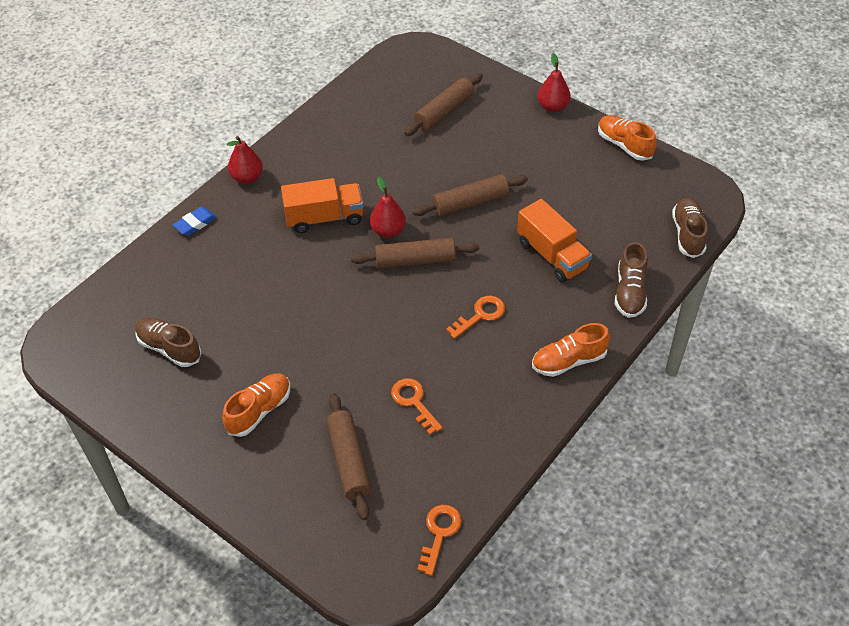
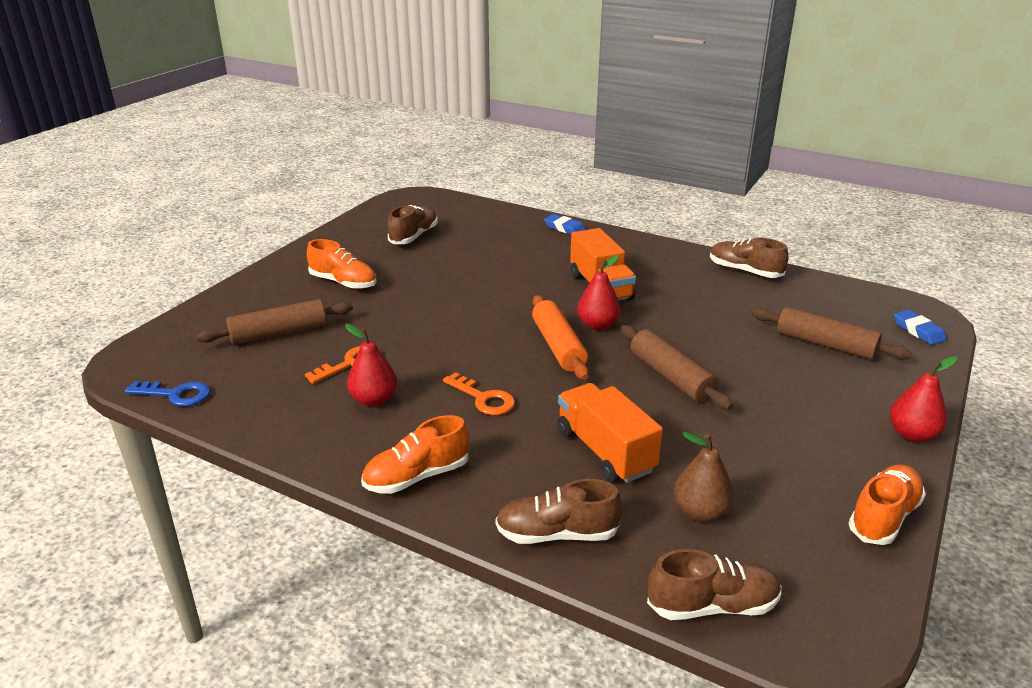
camera: 80 degrees right, 20 degrees down
(247, 177) = (637, 243): red pear -> red pear (374, 400)
(323, 122) = (744, 271): none -> brown shoe
(415, 260) = (558, 346): brown rolling pin -> orange rolling pin
(437, 60) = (918, 331): none -> blue eraser
(439, 533) = (176, 394): orange key -> blue key
(552, 255) = (605, 451): orange truck -> orange truck turned 105 degrees clockwise
(568, 361) = (417, 476): orange shoe -> orange shoe turned 90 degrees counterclockwise
(615, 221) = (700, 512): none -> brown pear

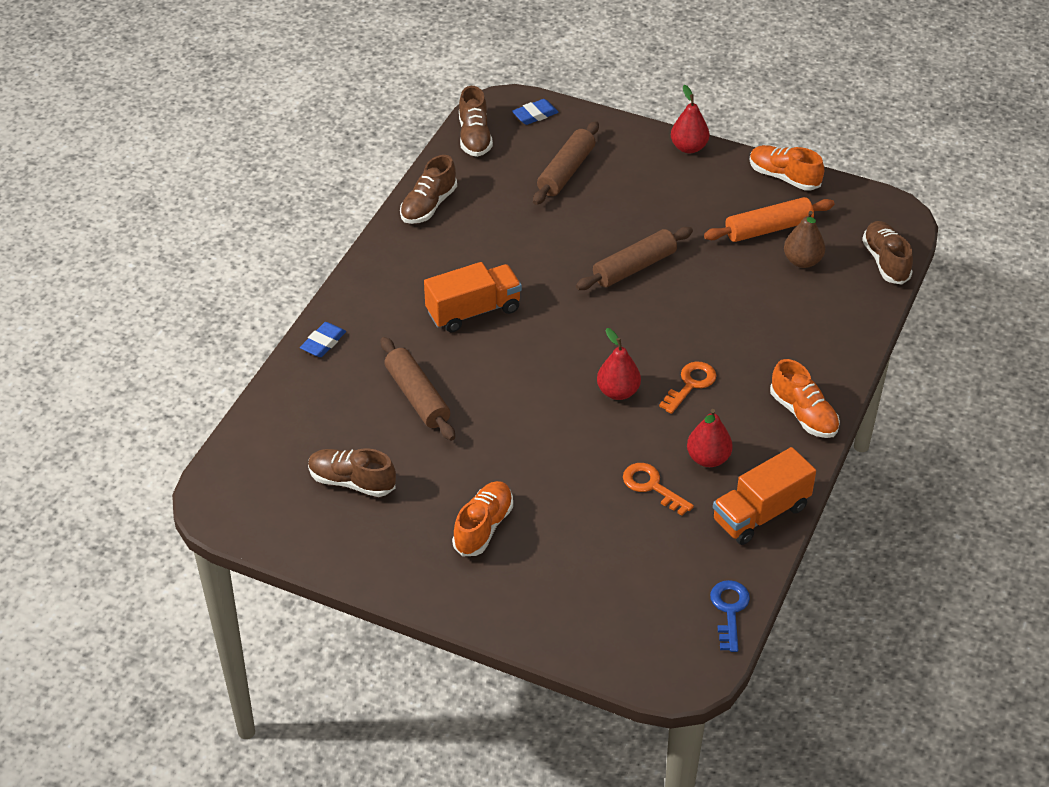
camera: 95 degrees left, 15 degrees up
(279, 333) = (604, 558): brown rolling pin -> brown rolling pin (417, 397)
(557, 534) = (844, 332): brown shoe -> brown shoe (474, 137)
(558, 346) = (596, 340): orange rolling pin -> orange rolling pin (768, 229)
(597, 325) = (553, 313): red pear -> red pear (618, 392)
(605, 451) = (746, 308): orange truck -> orange truck (760, 513)

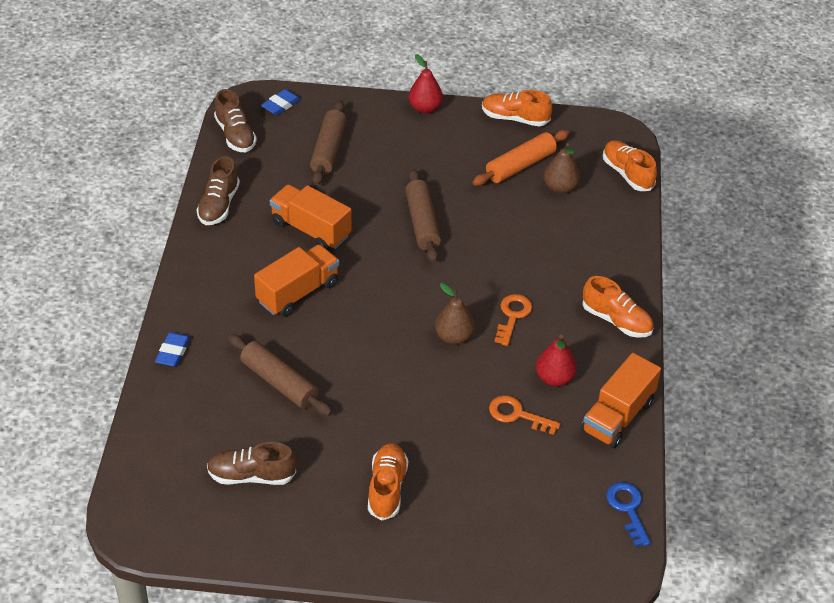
camera: 20 degrees left, 0 degrees up
(513, 250) = (311, 230): none -> orange truck
(618, 392) = (454, 337): red pear -> brown pear
(634, 267) = (422, 223): brown rolling pin -> brown rolling pin turned 45 degrees counterclockwise
(885, 261) = (627, 174): brown shoe -> orange shoe

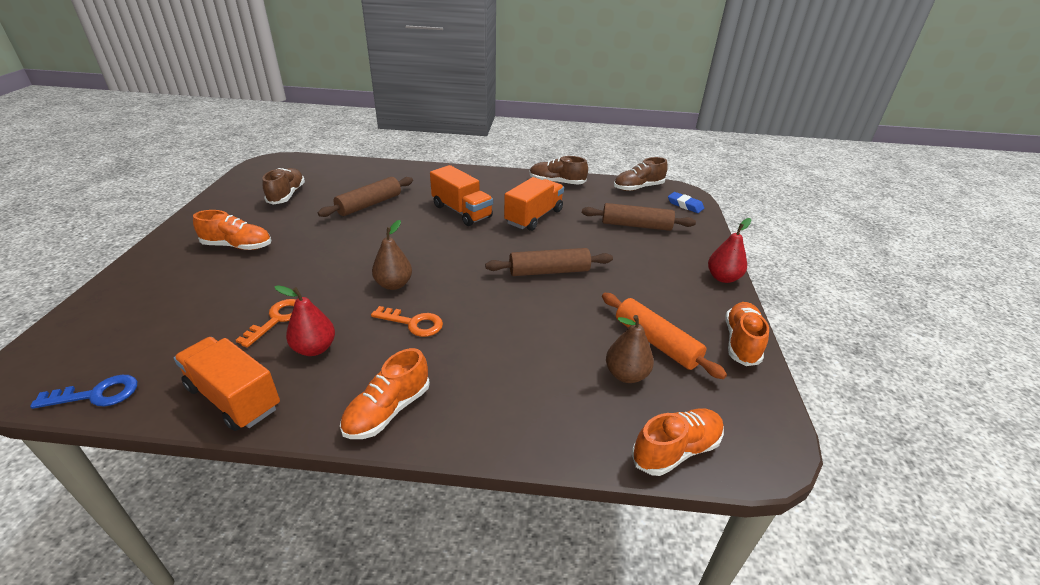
camera: 90 degrees right, 10 degrees down
(173, 352) = (411, 170): blue eraser -> none

